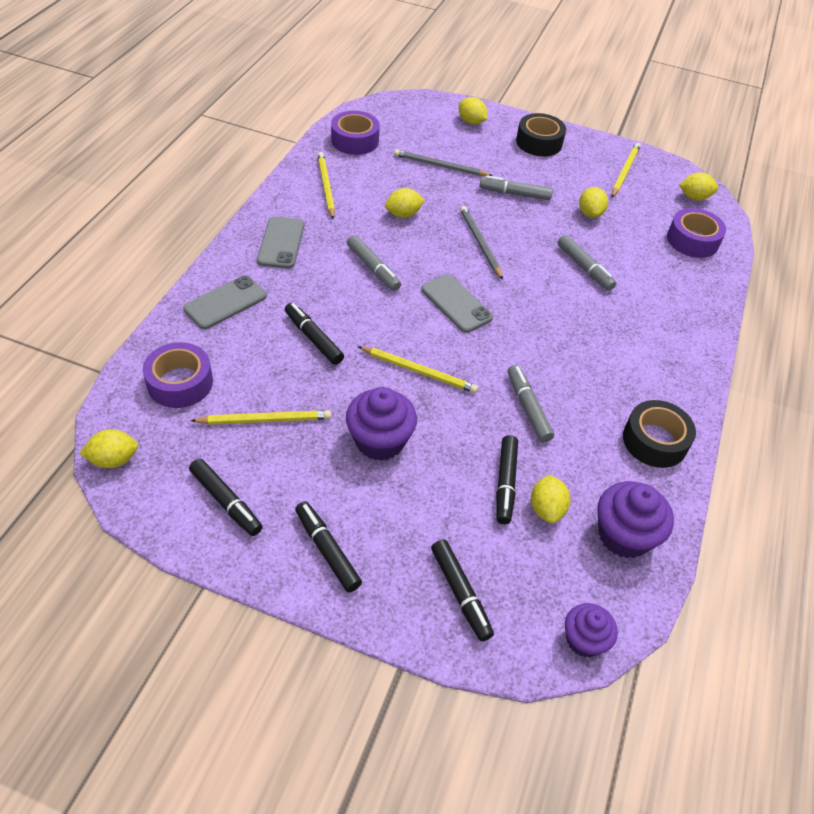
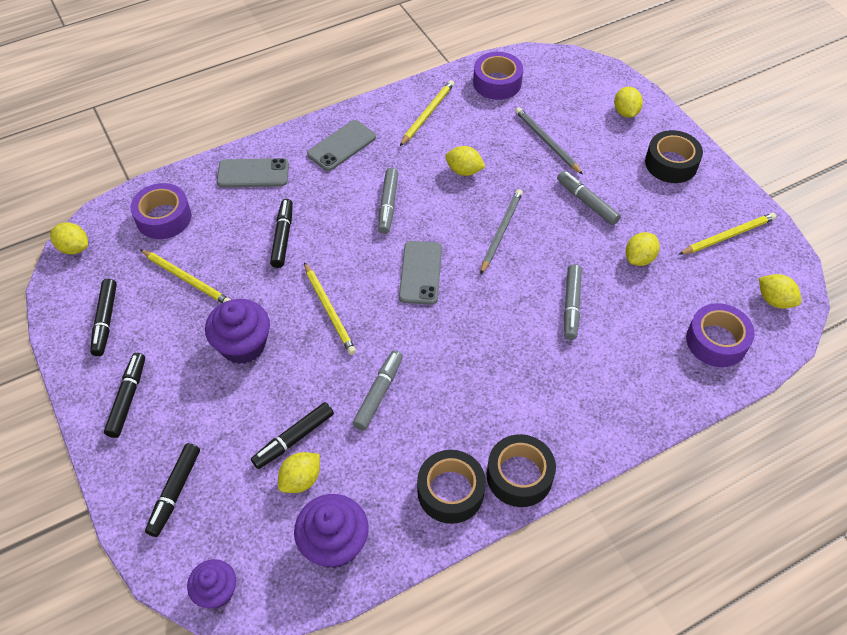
camera: 45 degrees right, 5 degrees up
(683, 399) = (519, 475): none -> black tape

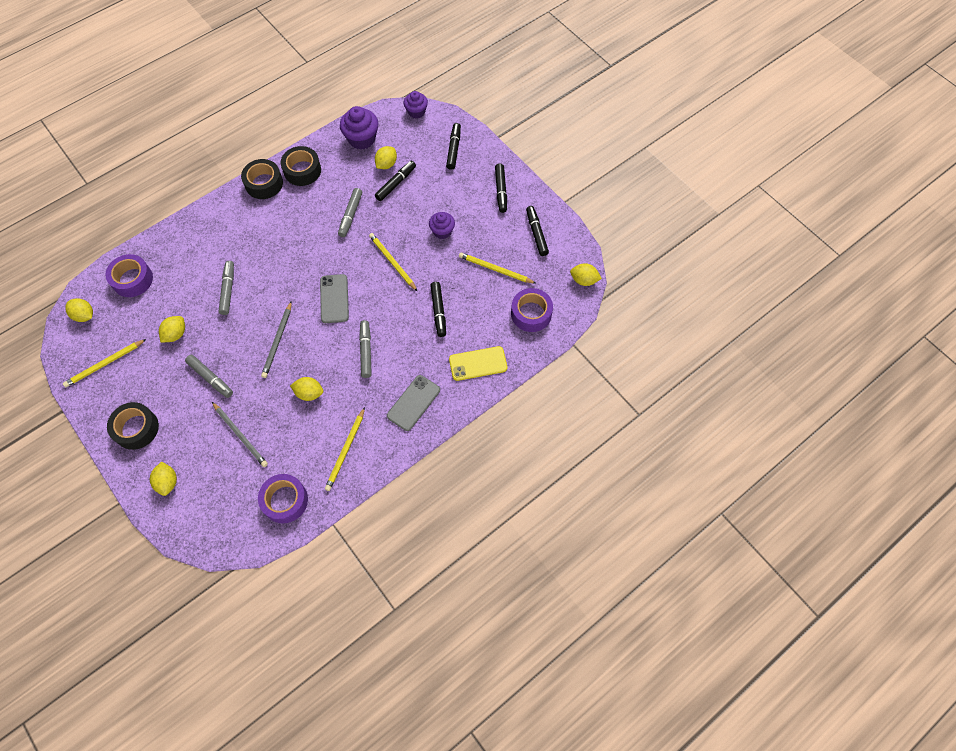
camera: 170 degrees right, 10 degrees up
(243, 345) = (442, 231): purple cupcake -> purple cupcake, size x0.64
(253, 173) = (478, 363): grey phone -> yellow phone

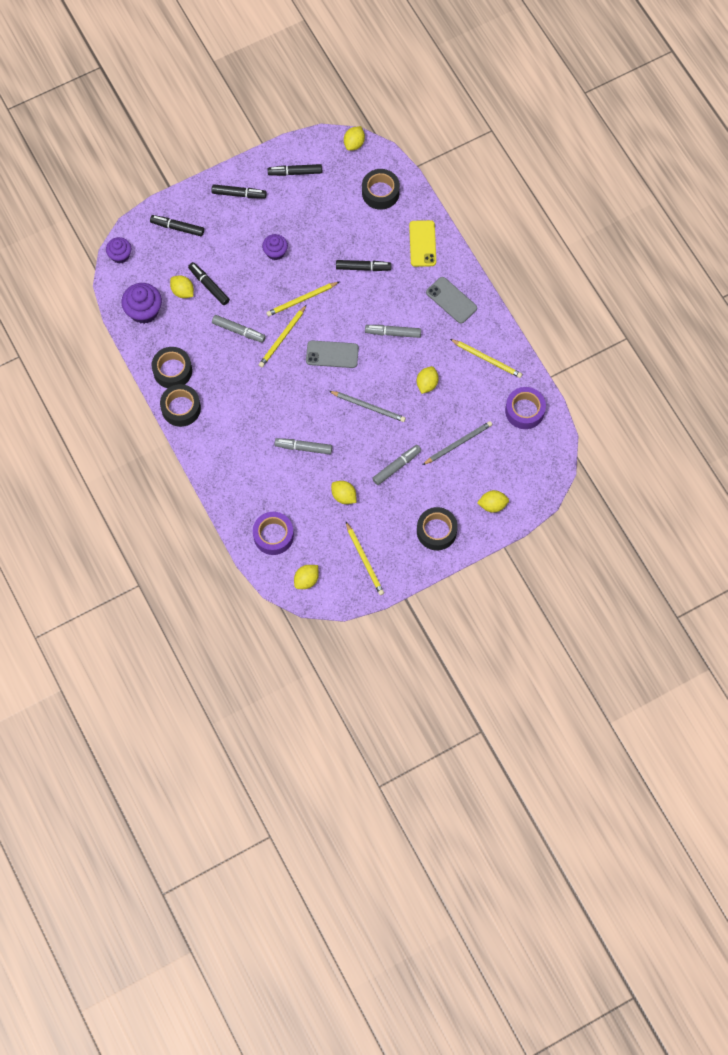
camera: 80 degrees left, 5 degrees up
(495, 269) = (327, 214): yellow pencil -> yellow pencil (282, 338)
(531, 314) = (380, 192): purple tape -> black tape

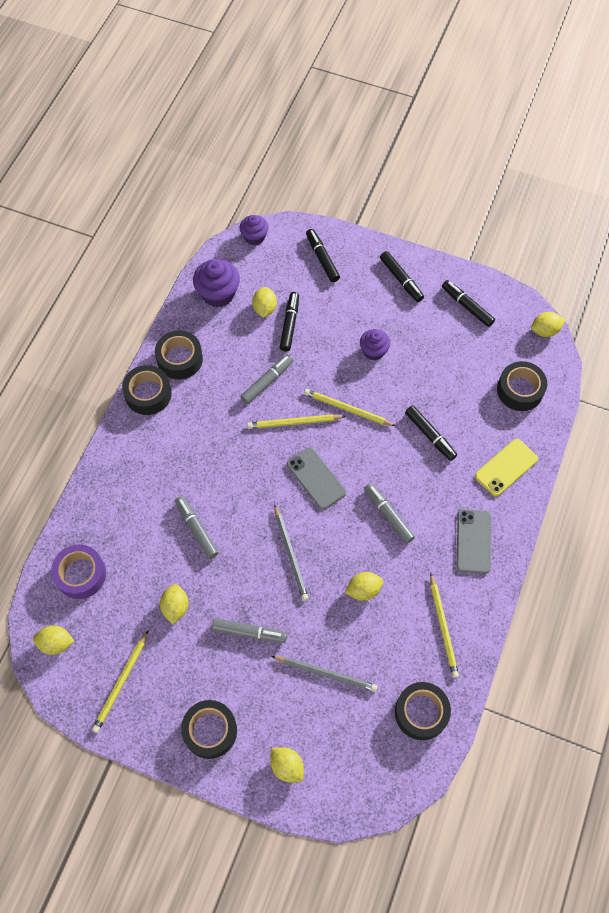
camera: 50 degrees right, 5 degrees down
(238, 331) = (267, 381): grey marker -> grey marker turned 120 degrees counterclockwise
(524, 411) = (421, 712): purple tape -> black tape

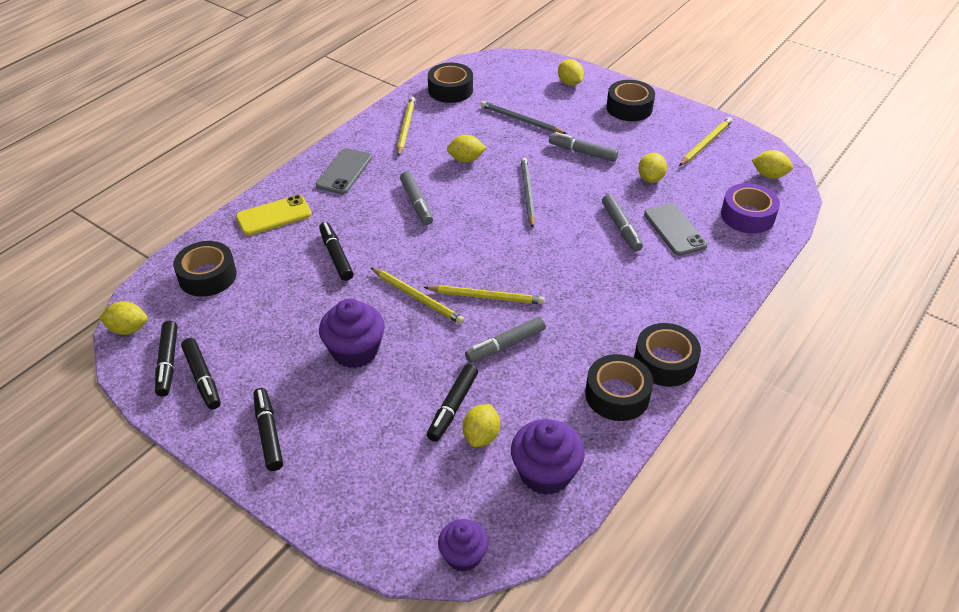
camera: 165 degrees left, 20 degrees down
(316, 478) = (480, 244): grey phone -> grey phone (674, 230)
(322, 258) = (368, 492): black marker -> black marker (168, 363)
(373, 351) = (355, 351): purple cupcake -> purple cupcake, size x1.55

